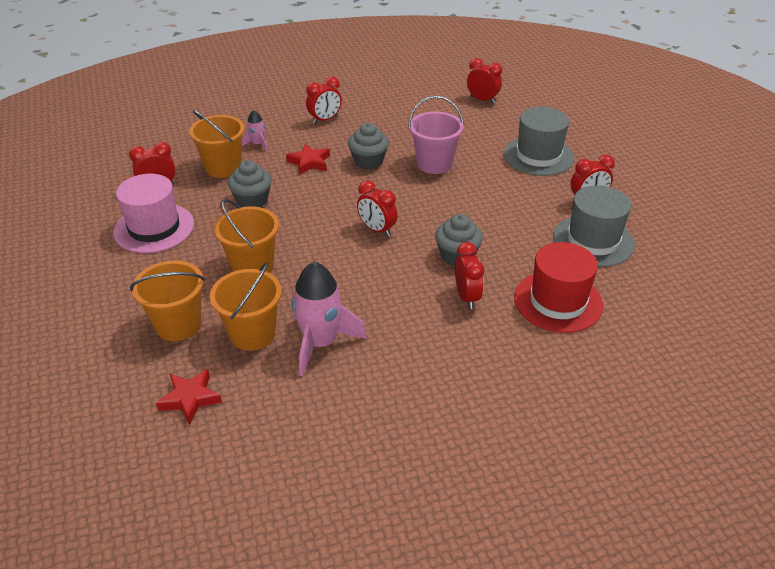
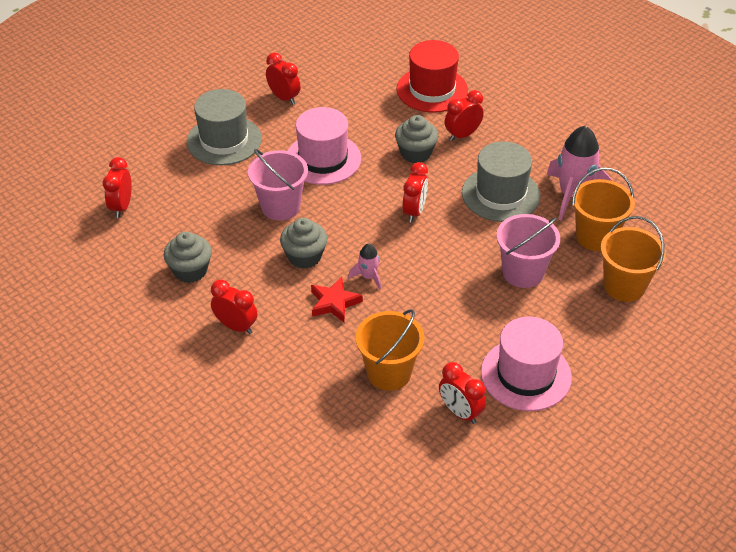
camera: 115 degrees left, 5 degrees up
(190, 398) = (680, 241): red star -> none
(252, 200) = (430, 318): grey cupcake -> grey cupcake (190, 270)
(252, 266) = (523, 272): orange bucket -> pink bucket
(258, 144) = (324, 364): pink rocket -> pink rocket (368, 277)
(482, 199) = (323, 159): none -> pink hat
(593, 240) = (342, 85): grey hat -> grey hat (500, 194)

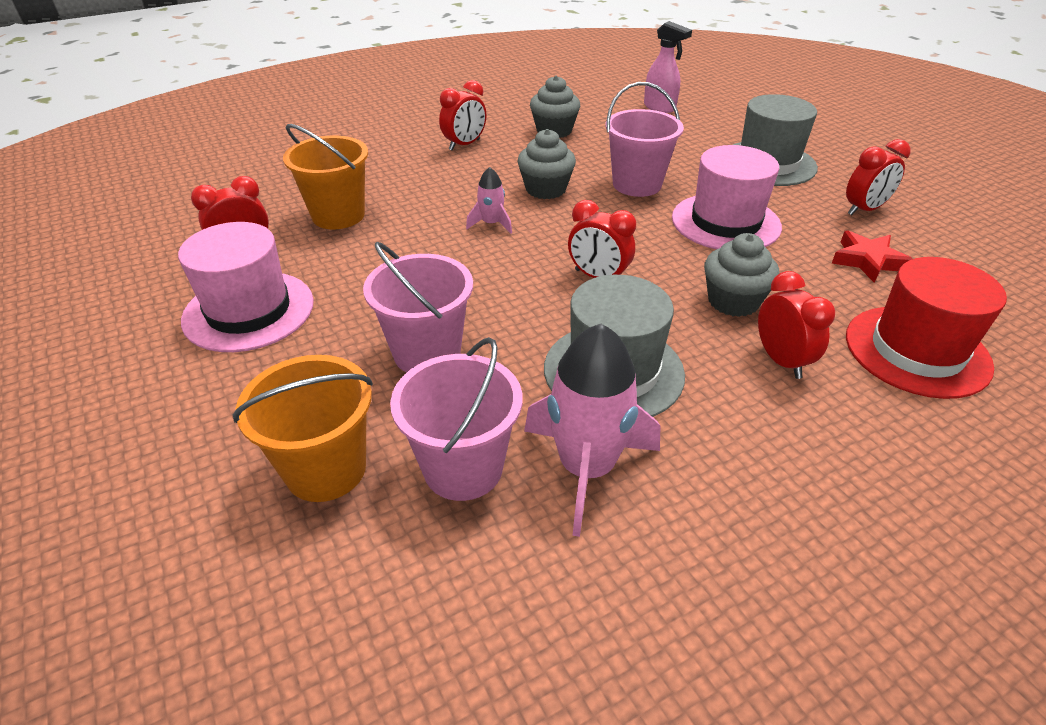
camera: 105 degrees right, 5 degrees down
(121, 207) = (660, 108): red clock -> pink spray bottle
(334, 303) = (463, 198): red star -> red star (867, 261)
(595, 237) = (463, 468): orange bucket -> pink bucket

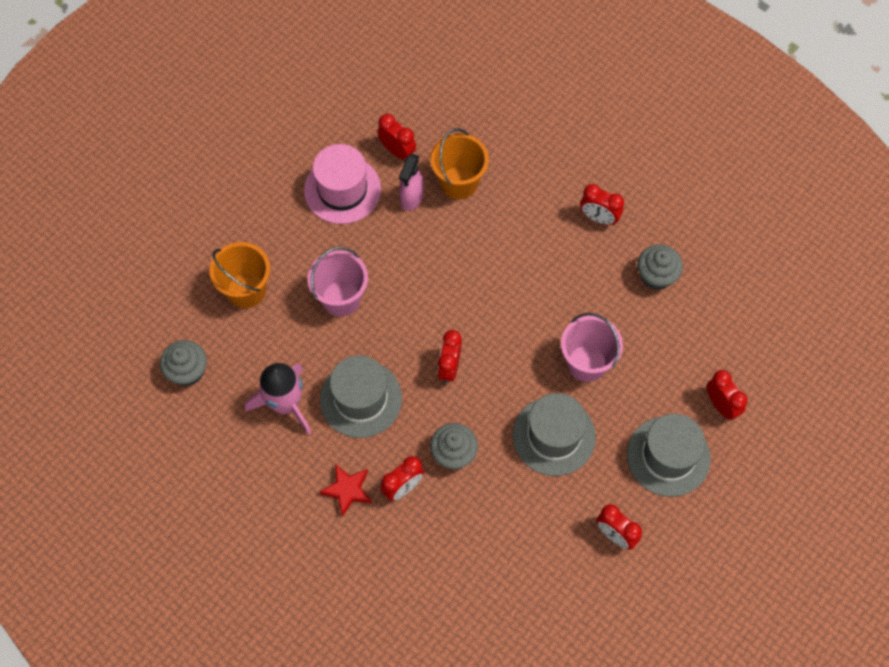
camera: 70 degrees right, 25 degrees up
(463, 468) = (267, 349): pink bucket -> none
(491, 224) = (487, 282): pink rocket -> none
(545, 189) = (551, 301): grey cupcake -> grey cupcake (187, 371)
(660, 108) = (748, 350): pink spray bottle -> pink spray bottle (411, 198)
(715, 129) = (721, 405): none -> red clock
(725, 222) = (554, 436): pink hat -> grey hat
(867, 261) = (537, 537): red star -> red star (347, 490)
(917, 351) = (441, 565): red hat -> none

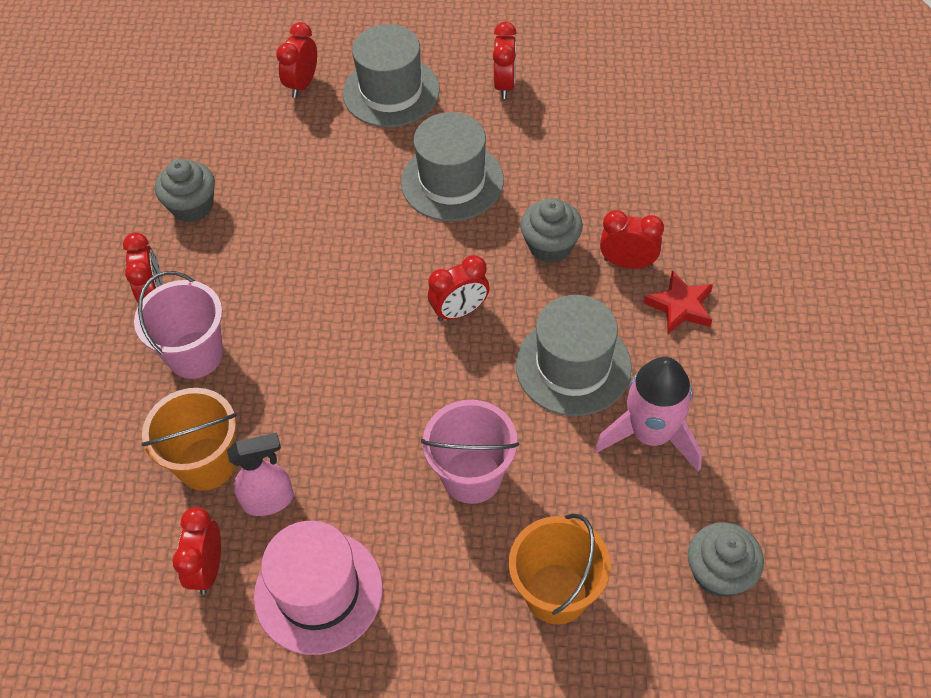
camera: 125 degrees left, 10 degrees down
(586, 363) = (347, 202): pink bucket -> pink bucket (195, 355)

